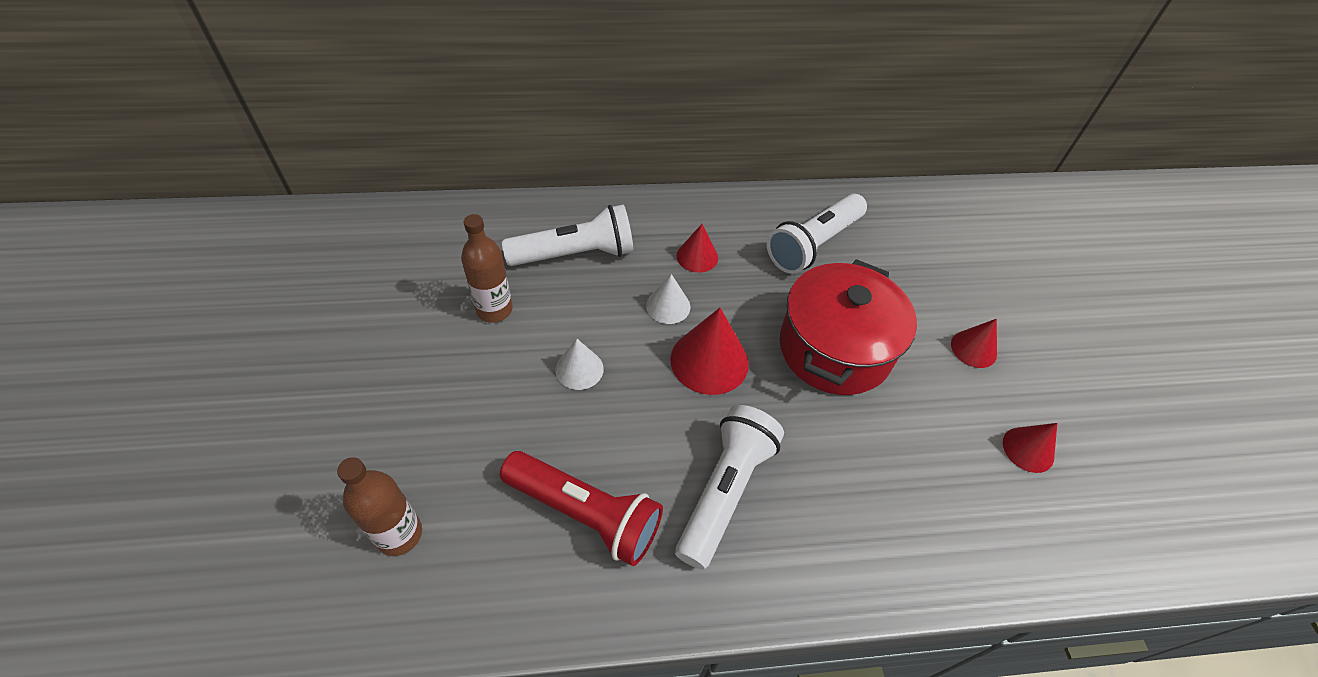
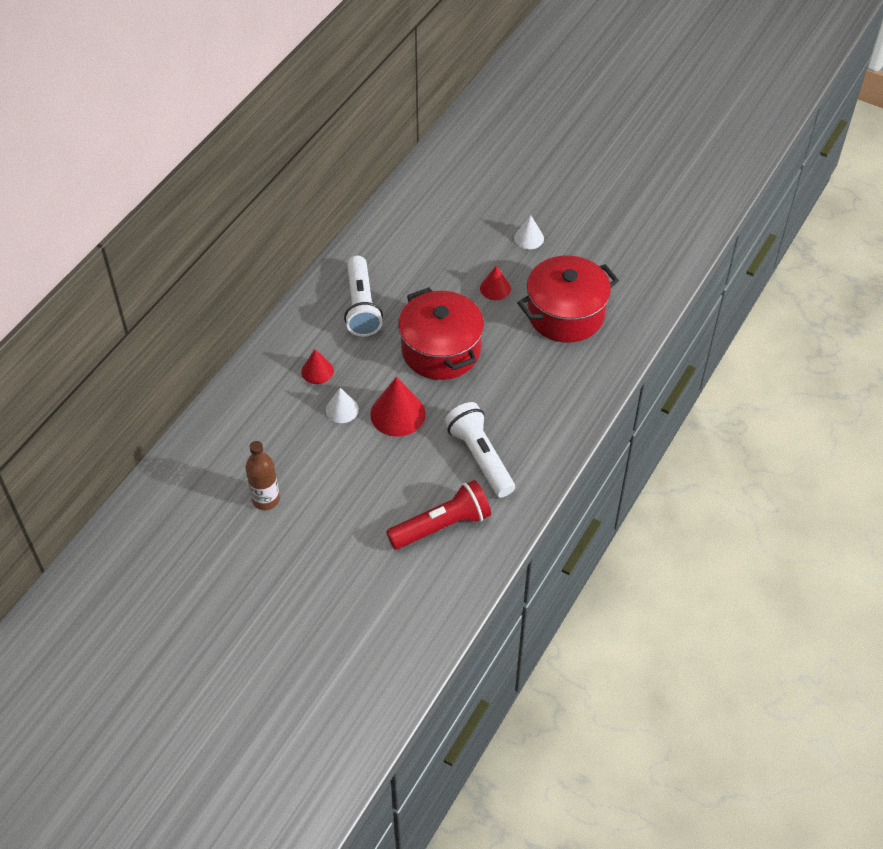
camera: 50 degrees left, 0 degrees up
(399, 534) = (385, 615): brown bottle -> none
(575, 254) = (257, 433): white flashlight -> none
(579, 369) = (349, 479): white cone -> white cone (529, 238)
(1028, 449) = (565, 314): red cone -> red pot

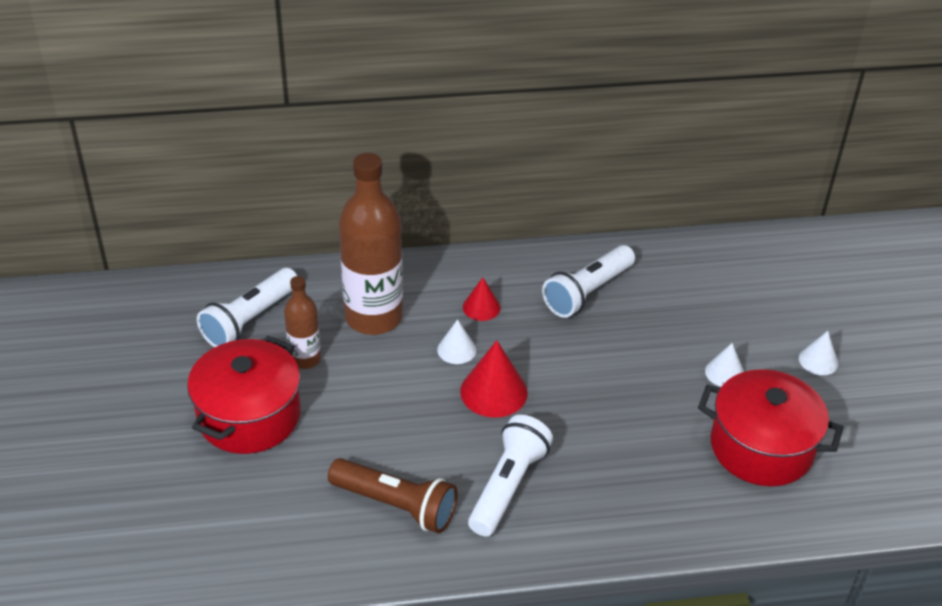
camera: 50 degrees right, 10 degrees down
(194, 510) = (250, 320): none -> white flashlight
(265, 436) = (373, 317): none -> brown bottle
(441, 350) = (602, 378): red pot -> red pot (249, 416)
(442, 526) = (396, 505): red flashlight -> brown flashlight
(495, 288) = (724, 373): red cone -> white cone

